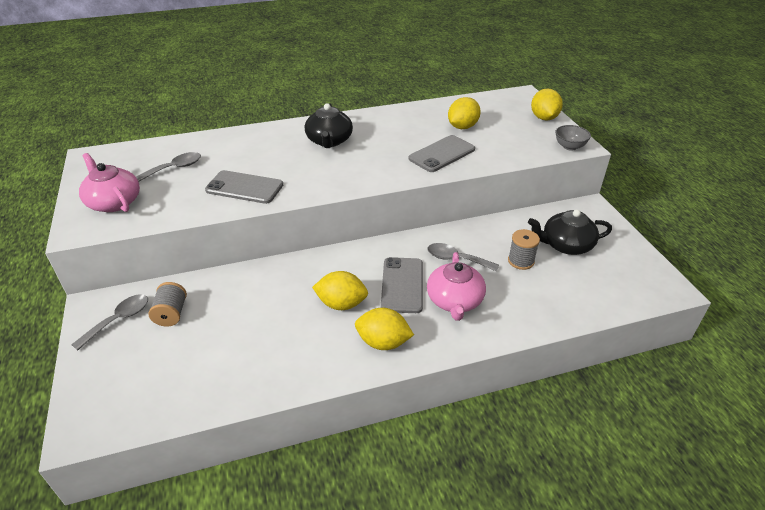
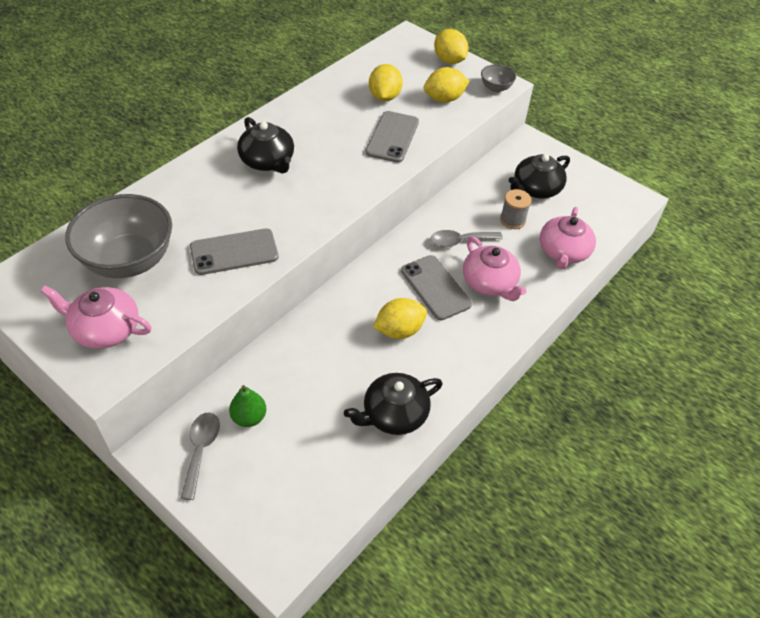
camera: 35 degrees left, 10 degrees up
(171, 314) = (249, 417): grey spool -> green pear
(174, 168) = (129, 260): grey spoon -> grey bowl
(276, 365) = (394, 414): none -> black teapot
(383, 342) = (464, 349): yellow lemon -> yellow lemon (444, 99)
(550, 304) = (563, 252): none -> pink teapot

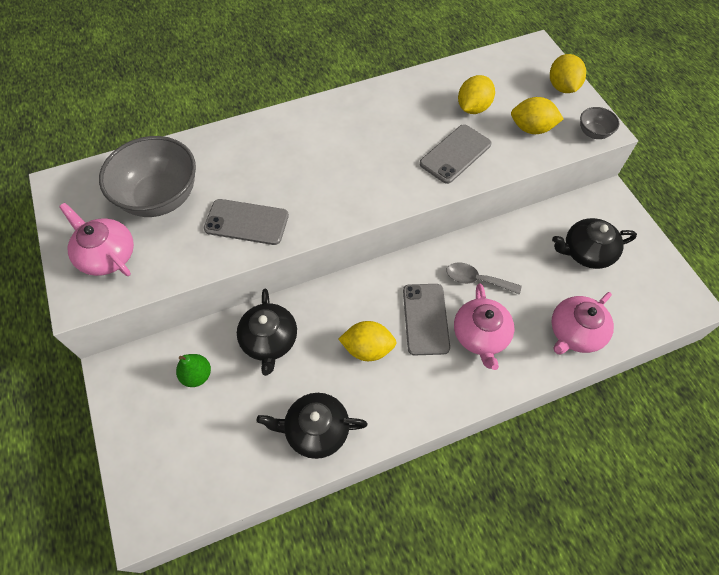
camera: 30 degrees right, 10 degrees up
(201, 450) = (145, 388): grey spoon -> none
(268, 161) = (327, 141): black teapot -> black teapot (269, 340)
(512, 220) = (542, 277): grey spool -> none

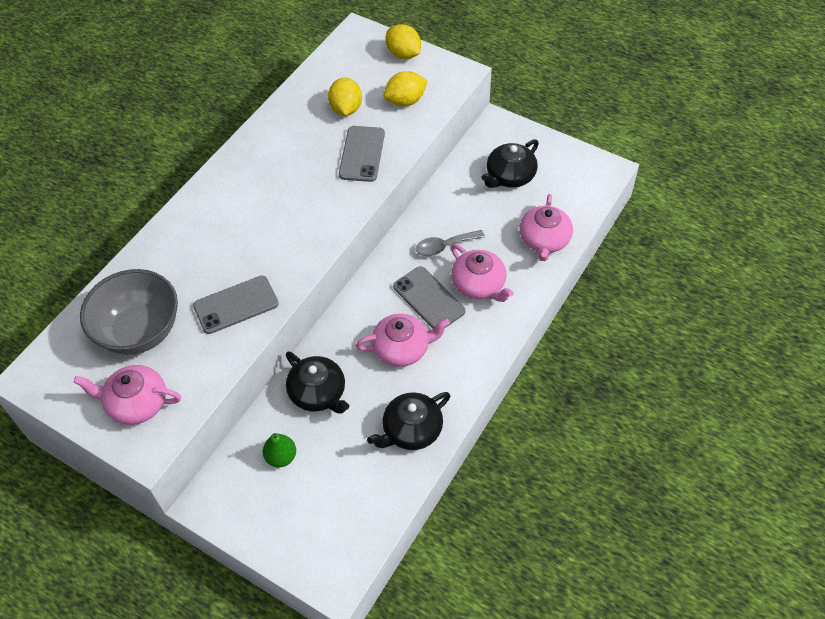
camera: 35 degrees left, 5 degrees down
(367, 348) = (402, 348): yellow lemon -> pink teapot
(593, 133) = (454, 79): grey bowl -> none

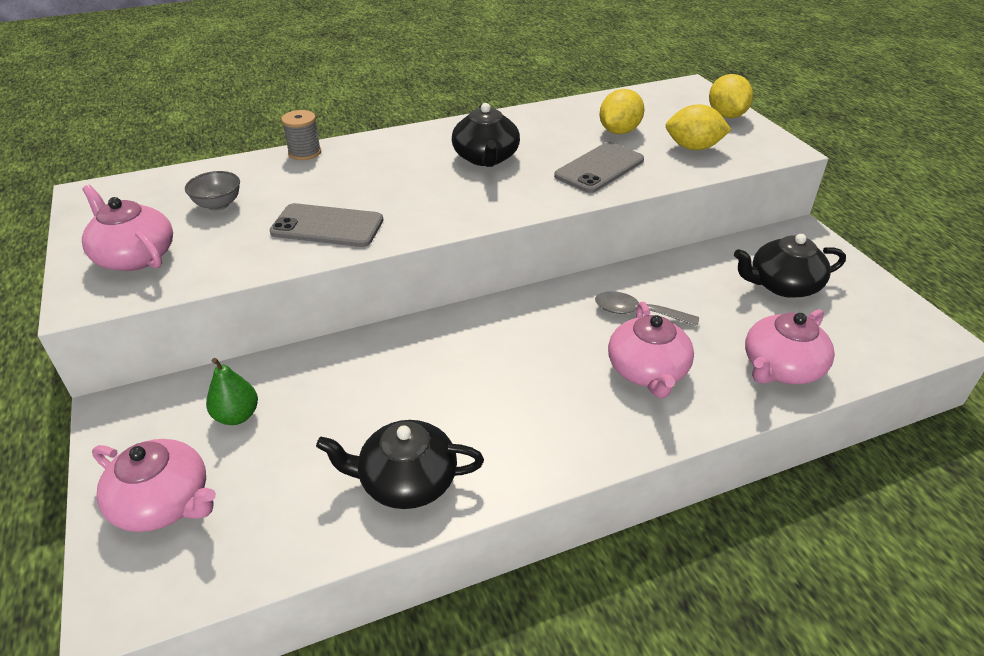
camera: 35 degrees right, 15 degrees down
(140, 331) = (218, 205): grey bowl -> grey bowl, size x0.45
(145, 250) = (304, 152): none -> grey spool
(318, 393) = (347, 376): black teapot -> black teapot (486, 158)
(402, 348) = (486, 385): pink teapot -> pink teapot (164, 503)
(429, 299) = (568, 353): grey phone -> none

